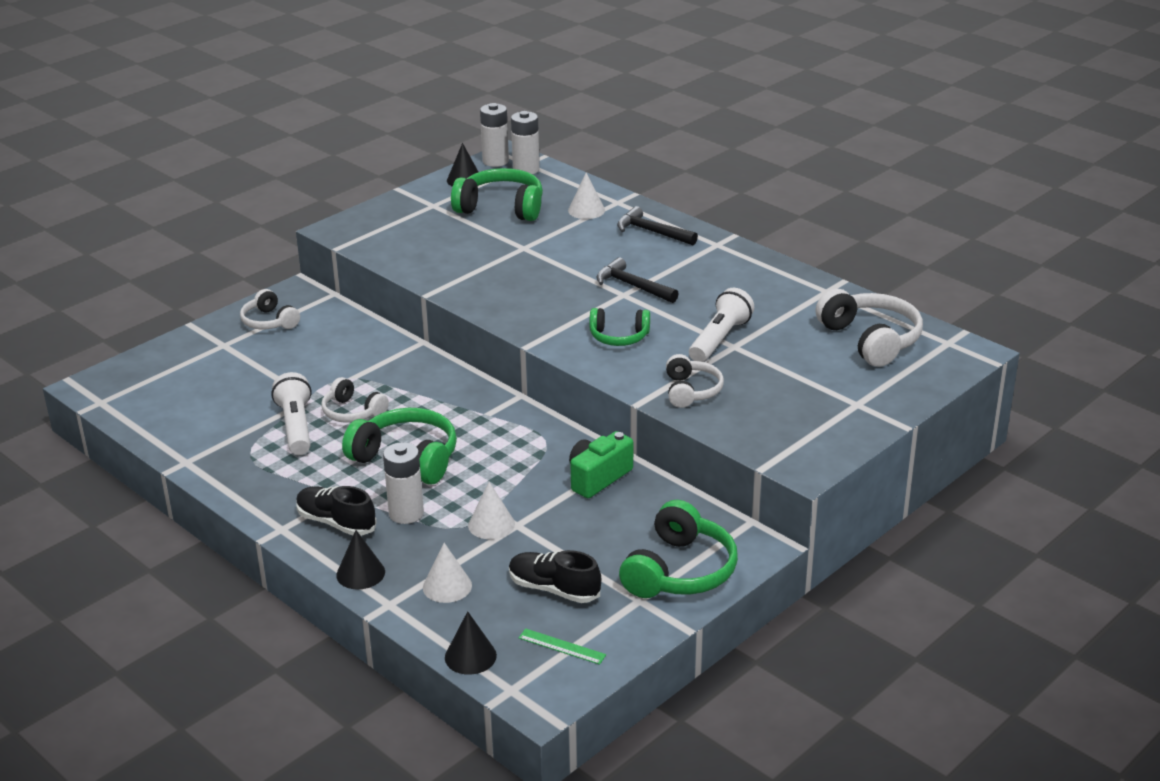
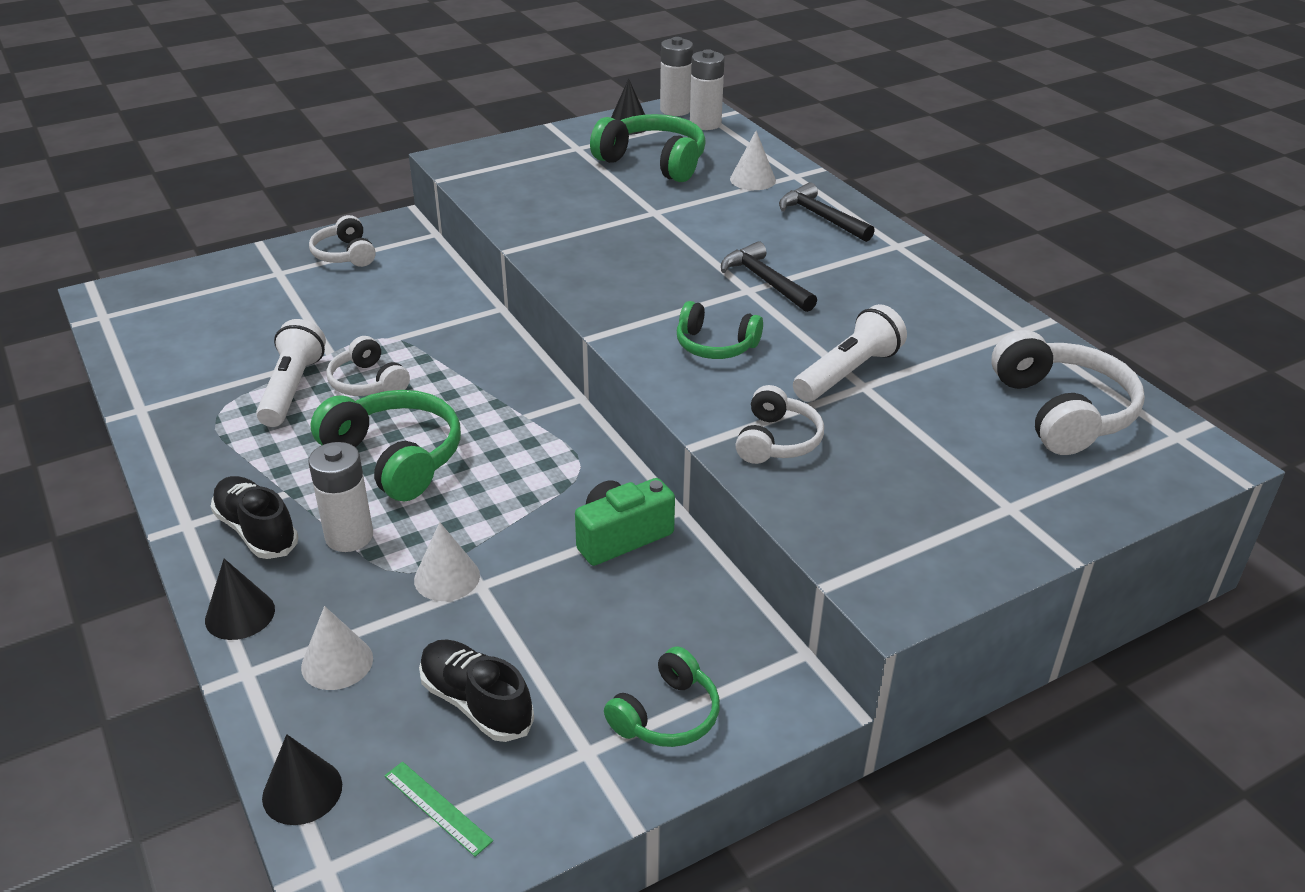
camera: 15 degrees right, 5 degrees up
(679, 571) = (666, 715): green headphones -> green headphones, size x0.61

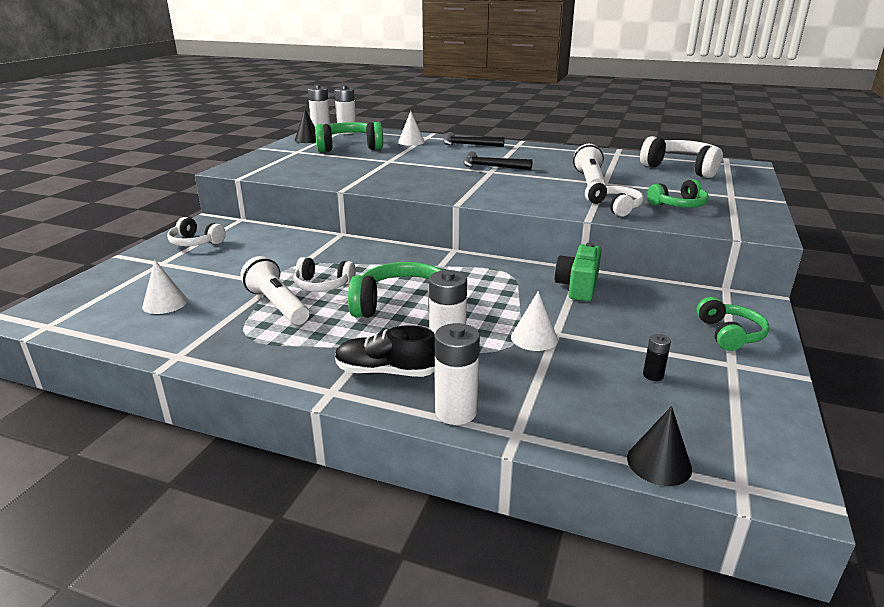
camera: 40 degrees left, 10 degrees down
(240, 614) = (456, 412): black cone -> white battery
(337, 662) = (555, 400): white cone -> white cone (165, 303)
(437, 807) = (728, 424): green ruler -> none
(476, 703) = (653, 375): black shoe -> black battery
(715, 345) = (519, 190): green headphones -> green headphones (678, 205)

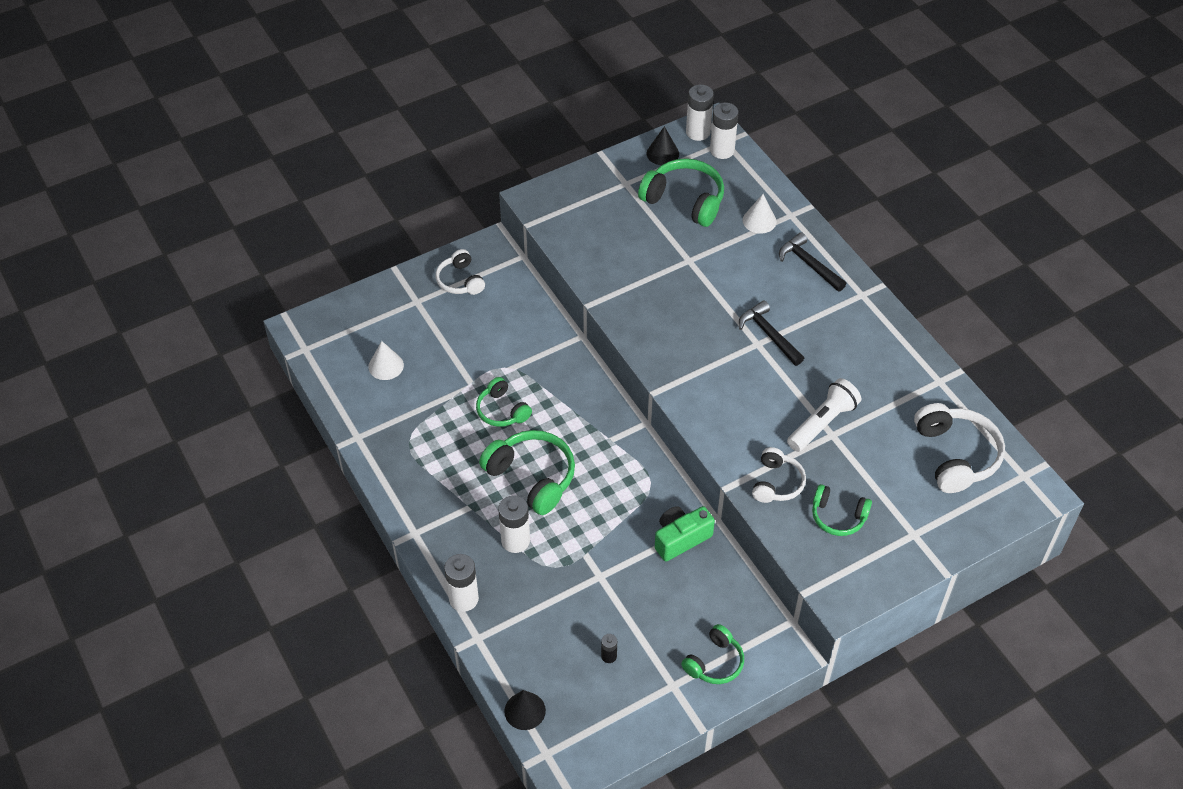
camera: 40 degrees right, 25 degrees up
(277, 305) = (453, 417): white flashlight -> none
(323, 285) = (502, 410): white headphones -> green headphones
(386, 372) = (458, 537): black shoe -> none
(534, 338) = (579, 571): white cone -> none

